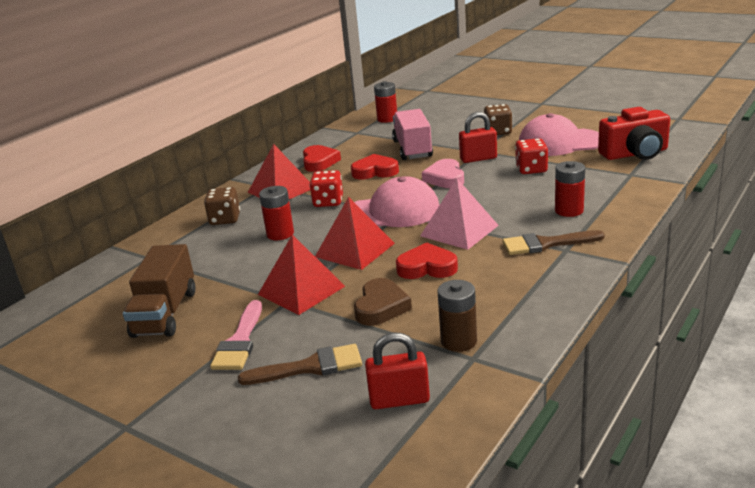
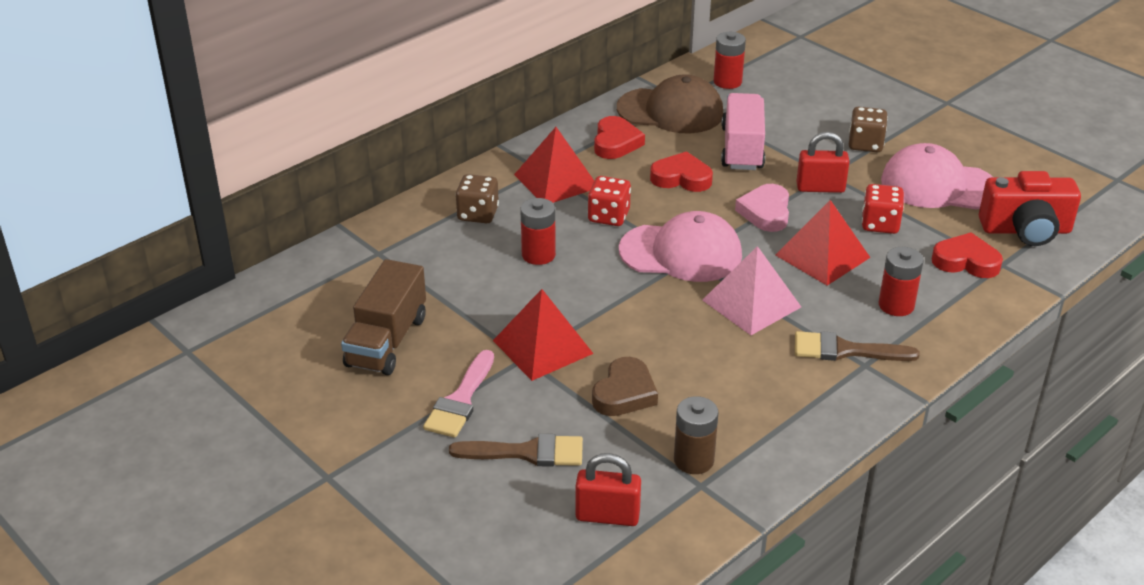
camera: 10 degrees right, 10 degrees up
(353, 139) = (670, 111): none -> brown cap
(355, 250) = (619, 302): red pyramid -> red pyramid (822, 256)
(427, 267) = (694, 350): red heart -> red heart (966, 261)

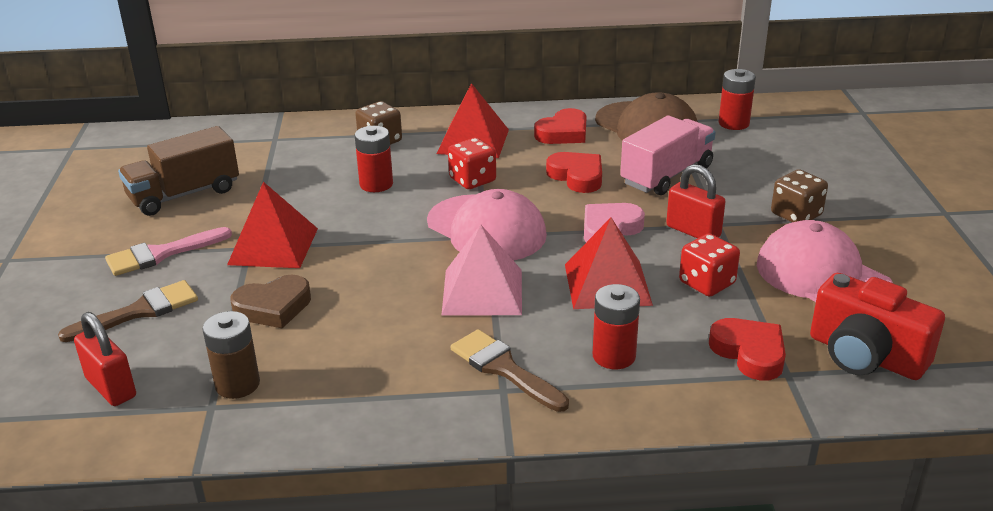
camera: 40 degrees right, 5 degrees down
(527, 452) = (139, 311): brown brush -> brown brush turned 75 degrees counterclockwise

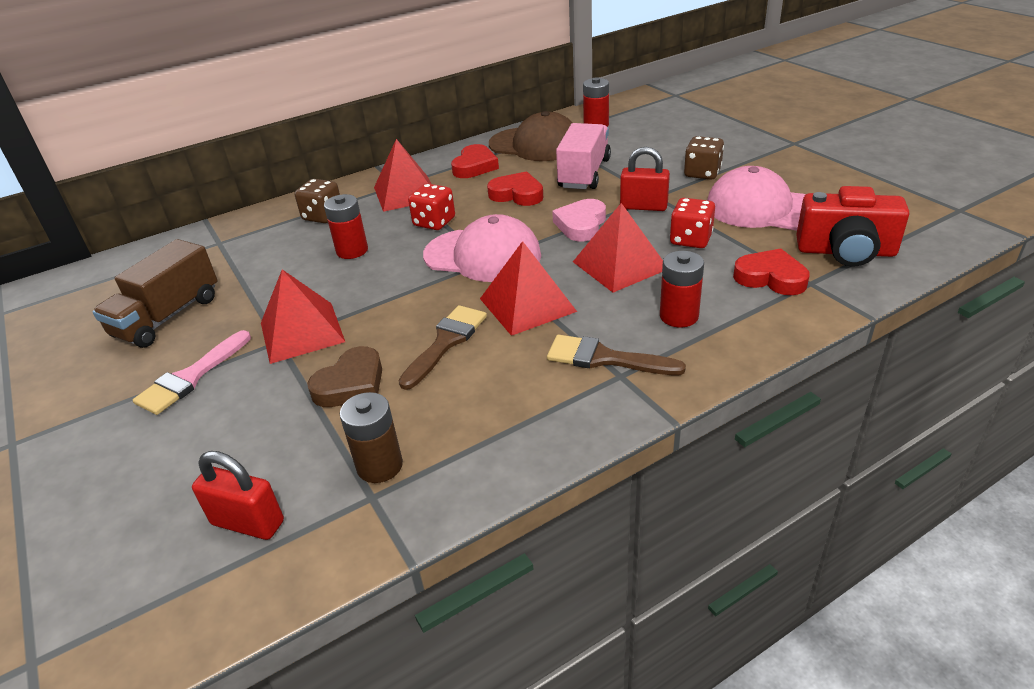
camera: 25 degrees left, 5 degrees up
(139, 311) = (214, 438): brown brush -> brown brush (446, 342)
(482, 292) = (527, 305): pink pyramid -> red pyramid

